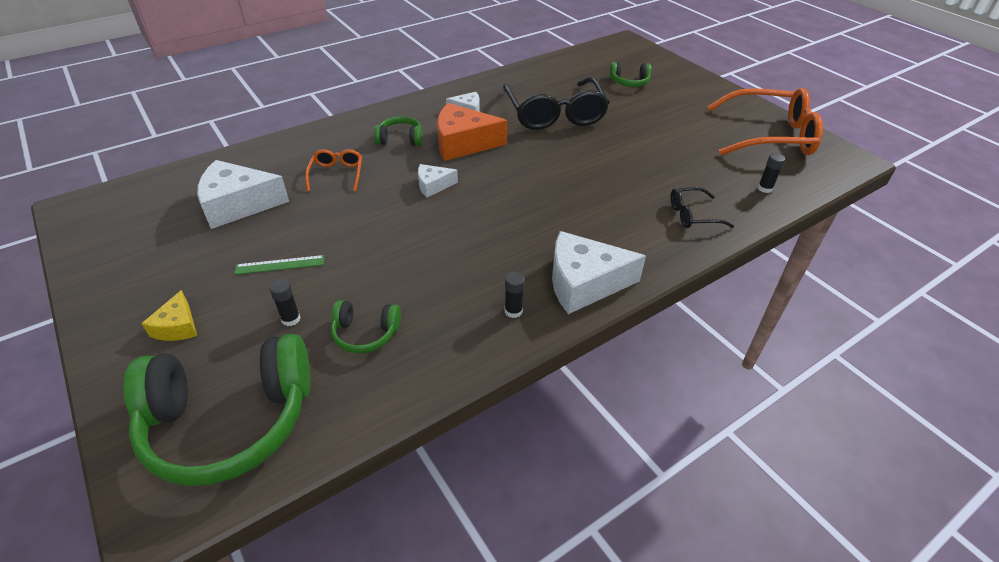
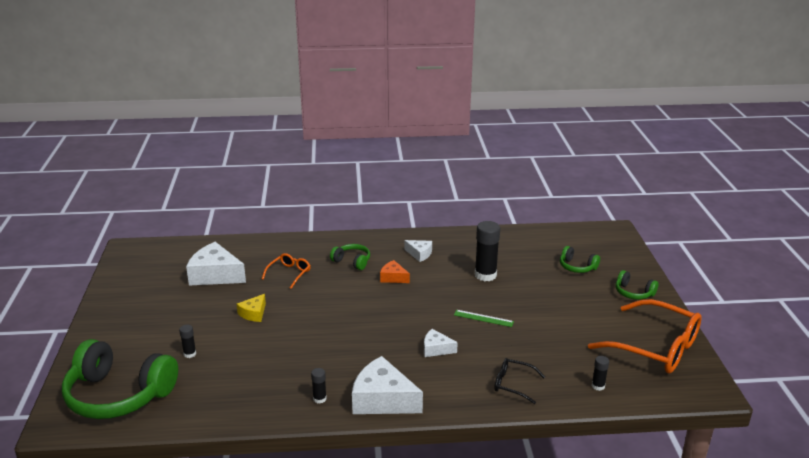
camera: 30 degrees right, 15 degrees down
(177, 326) = (130, 336): yellow cheese -> yellow cheese (254, 313)
(280, 265) = (209, 320): green ruler -> green ruler (483, 318)
(365, 333) = (222, 377): green headphones -> green headphones (633, 293)
(433, 185) = (344, 301): white cheese -> white cheese (436, 349)
(463, 143) = (393, 278): orange cheese -> orange cheese, size x0.52
(554, 113) = (485, 275): black glasses -> black glue stick

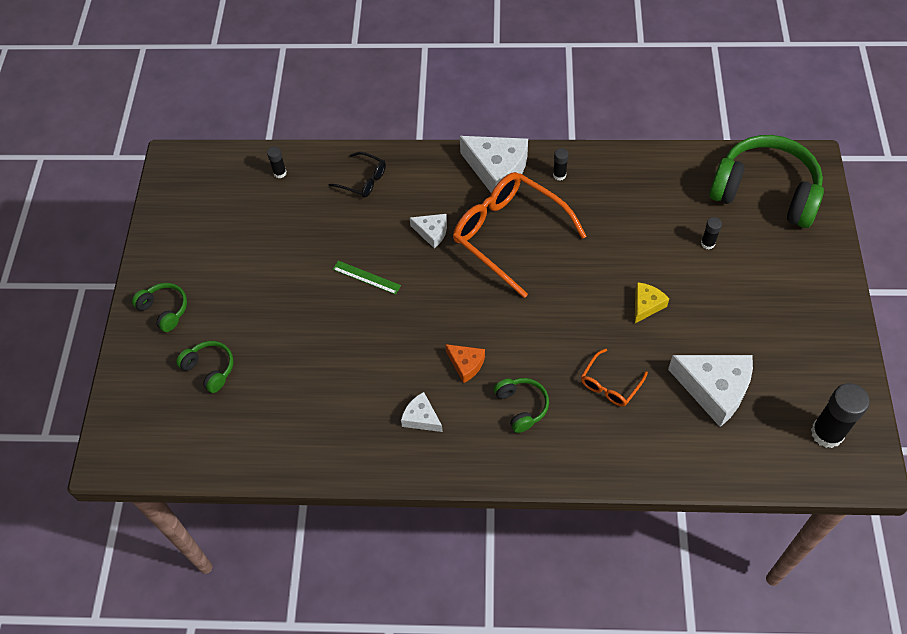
camera: 170 degrees left, 30 degrees up
(352, 261) = (521, 406): green headphones -> green headphones turned 150 degrees counterclockwise
(485, 275) = (340, 360): black glue stick -> black glue stick (827, 433)
(654, 347) = (193, 219): orange glasses -> orange glasses (509, 235)

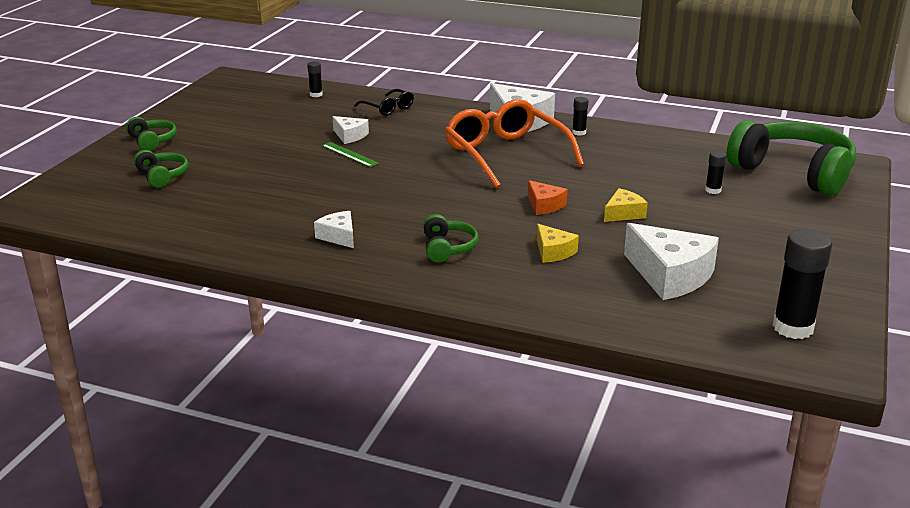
camera: 15 degrees right, 30 degrees down
(432, 232) = (431, 142): white cheese -> white cheese (350, 136)
(466, 364) = (409, 215): orange cheese -> orange cheese (544, 205)
(610, 384) = (553, 252): orange glasses -> yellow cheese

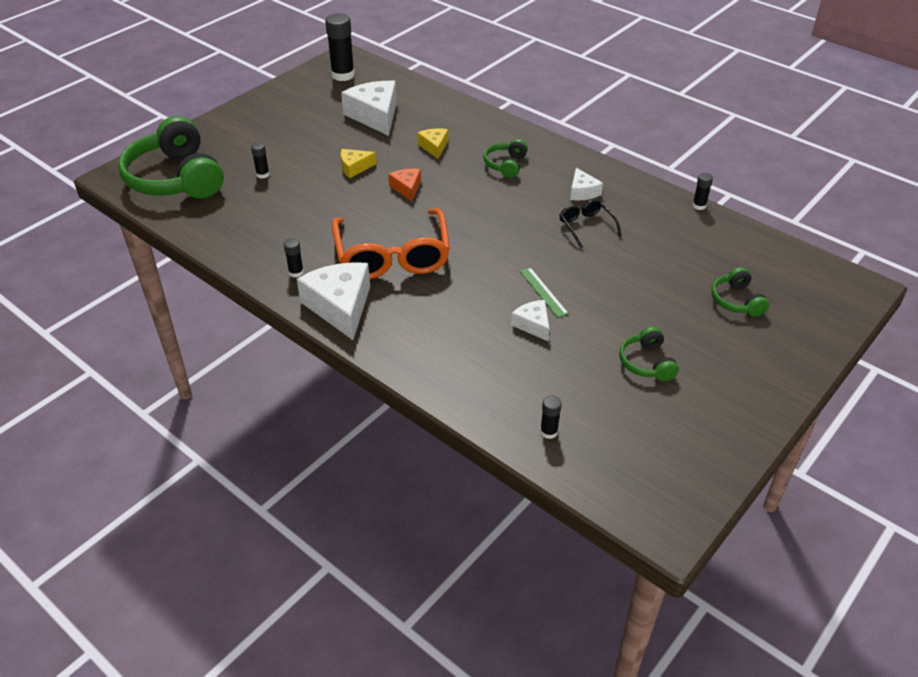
camera: 160 degrees left, 15 degrees up
(152, 141) = (758, 368): green headphones -> green headphones (647, 363)
(191, 247) = (699, 206): none -> black glue stick
(388, 108) = (469, 372): black glasses -> black glasses (586, 227)

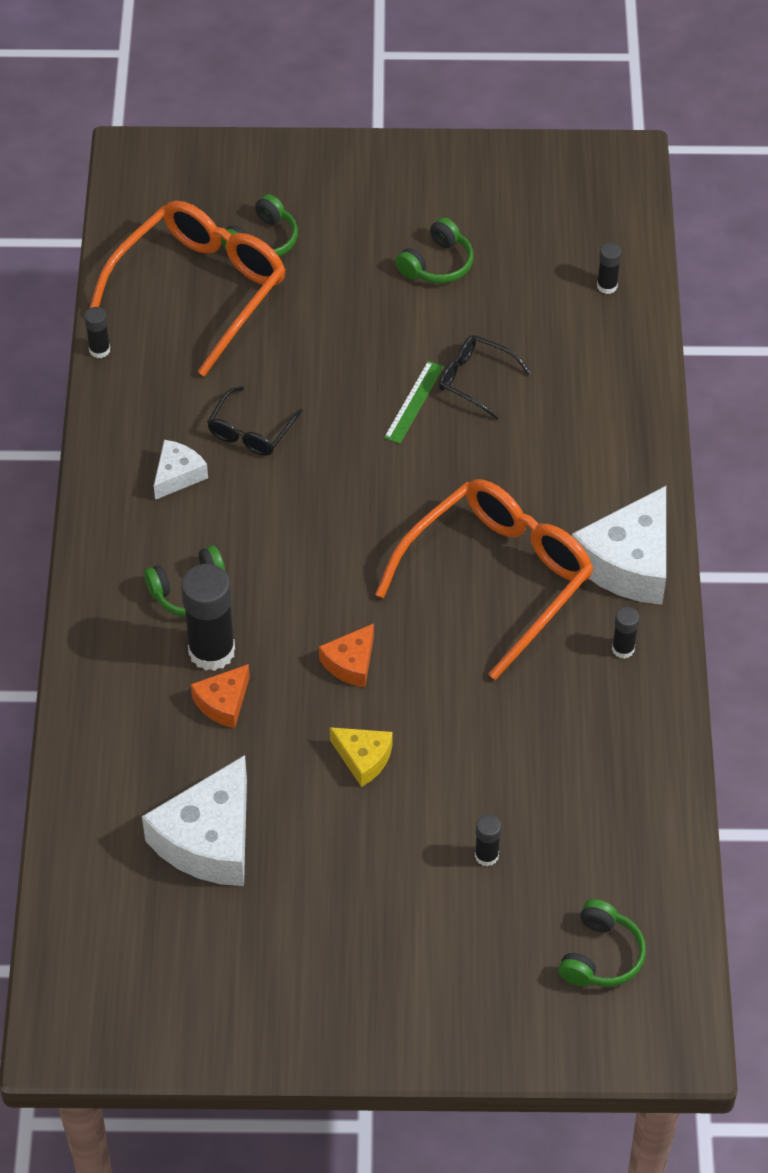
camera: 130 degrees left, 10 degrees up
(176, 178) = (600, 955): green headphones -> green headphones, size x0.46
(343, 75) = (127, 986): black glue stick -> black glue stick (211, 651)
(434, 147) = (223, 703): yellow cheese -> orange cheese
(533, 324) = (476, 380): white cheese -> black glasses
(714, 257) = (199, 291): none -> orange glasses

